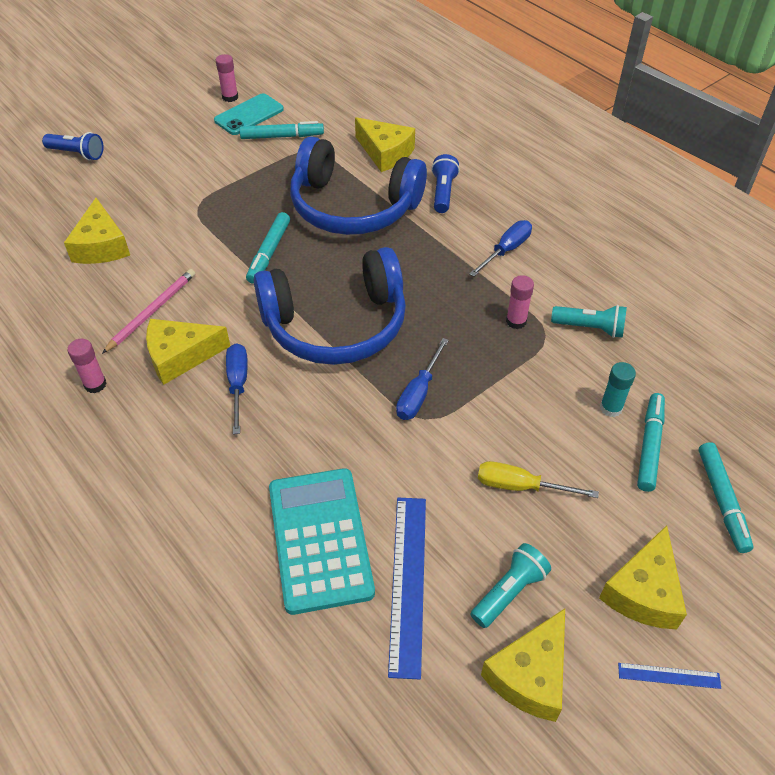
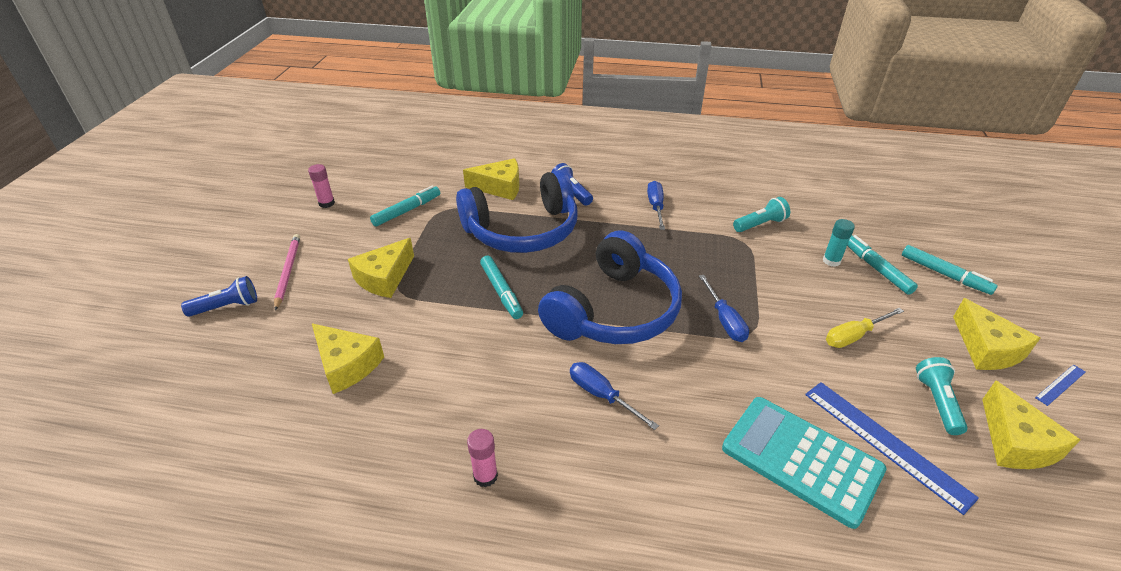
camera: 40 degrees left, 10 degrees down
(152, 311) = (461, 387): pink pencil -> pink pencil (288, 271)
(180, 356) = (530, 405): yellow cheese -> yellow cheese (384, 278)
(249, 115) = (359, 208): turquoise phone -> none
(516, 321) = (718, 243): pink glue stick -> none

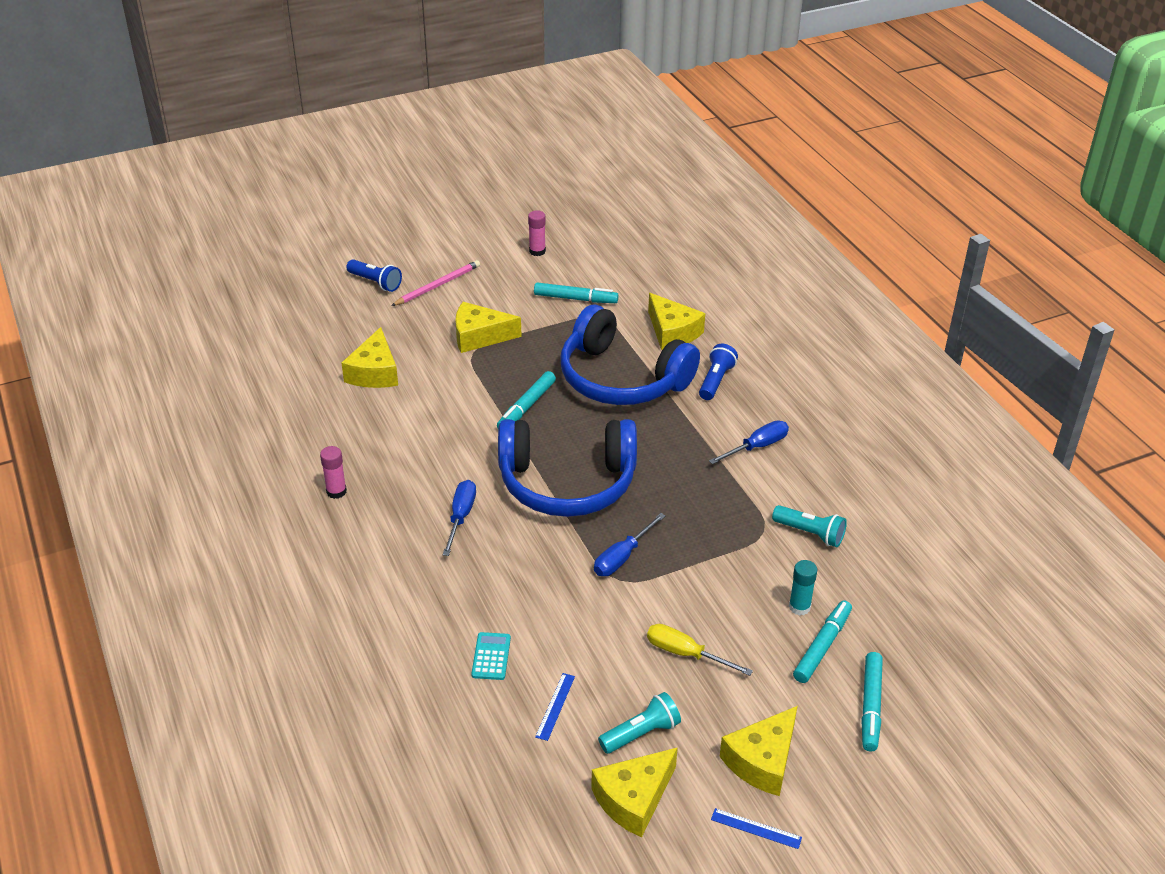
camera: 55 degrees right, 0 degrees up
(801, 459) = (491, 656): turquoise calculator -> turquoise calculator, size x0.42
(885, 443) = (555, 706): blue ruler -> blue ruler, size x0.48

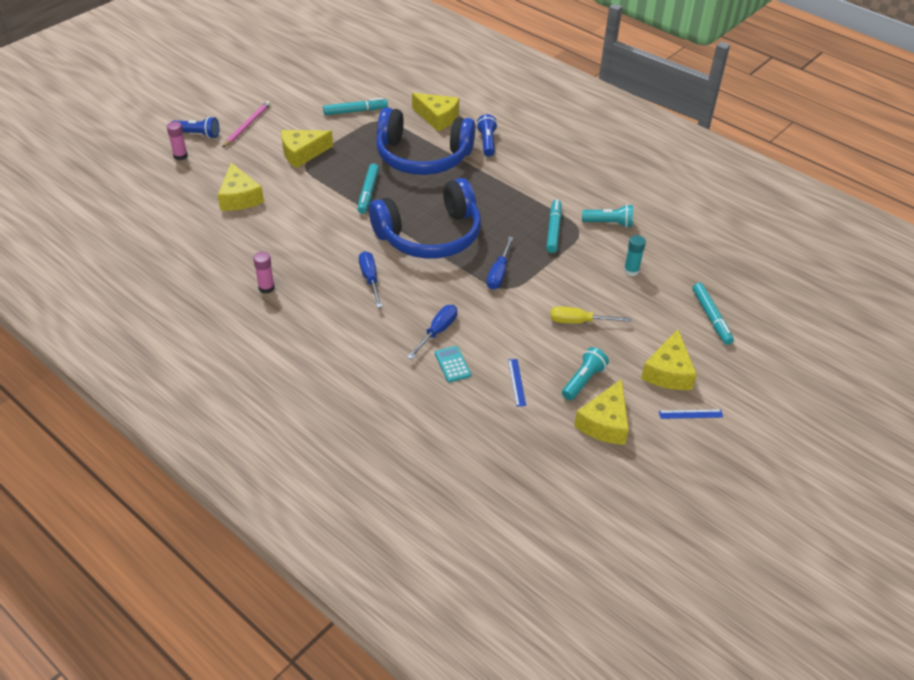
camera: 25 degrees left, 5 degrees up
(537, 251) = (306, 85): pink glue stick -> pink glue stick (180, 156)
(757, 447) = (541, 178): blue screwdriver -> blue screwdriver (437, 332)
(822, 646) = (660, 290): turquoise marker -> turquoise marker (553, 230)

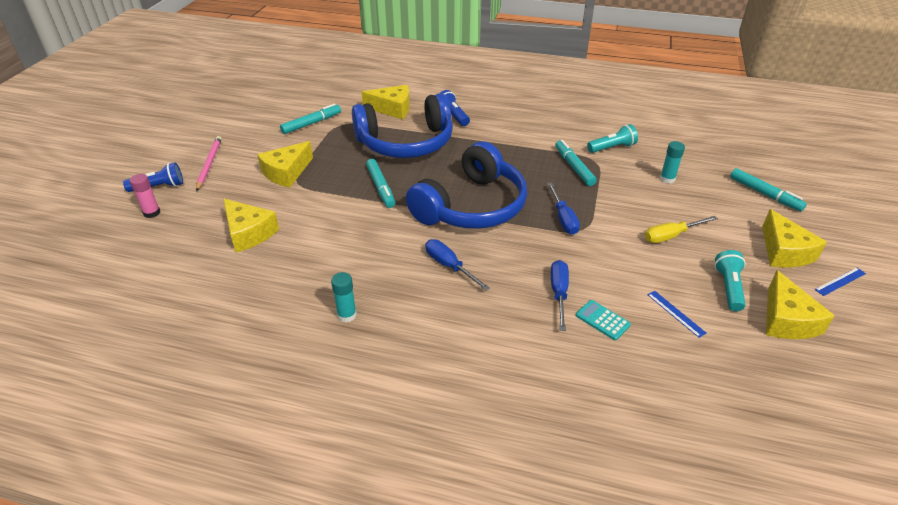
camera: 25 degrees left, 5 degrees down
(266, 288) = (347, 315): pink glue stick -> turquoise glue stick

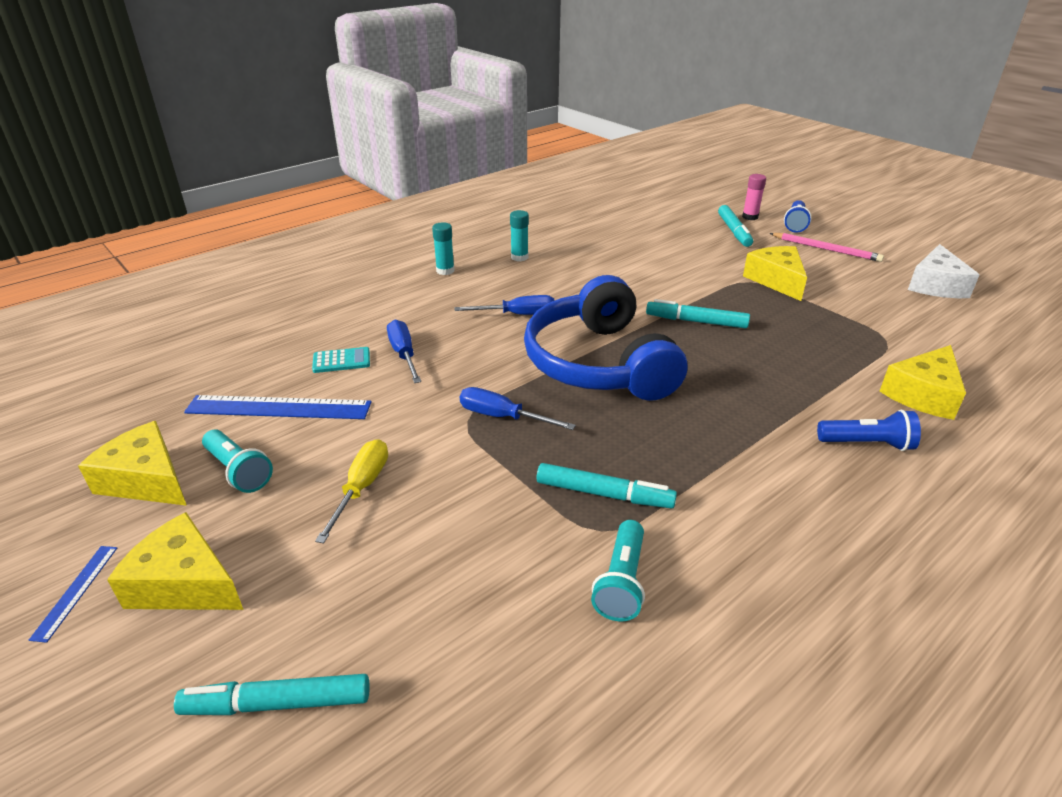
camera: 125 degrees right, 5 degrees down
(247, 119) = (936, 285): none -> white cheese
(249, 233) = (677, 245): yellow cheese -> none
(312, 123) = (900, 320): turquoise marker -> turquoise marker (734, 231)
(406, 143) = (797, 371): blue headphones -> none
(559, 293) = (404, 354): blue screwdriver -> blue screwdriver turned 150 degrees counterclockwise
(667, 179) = (466, 588): turquoise glue stick -> turquoise glue stick (445, 271)
(675, 313) = (279, 407): blue ruler -> blue ruler, size x2.08

